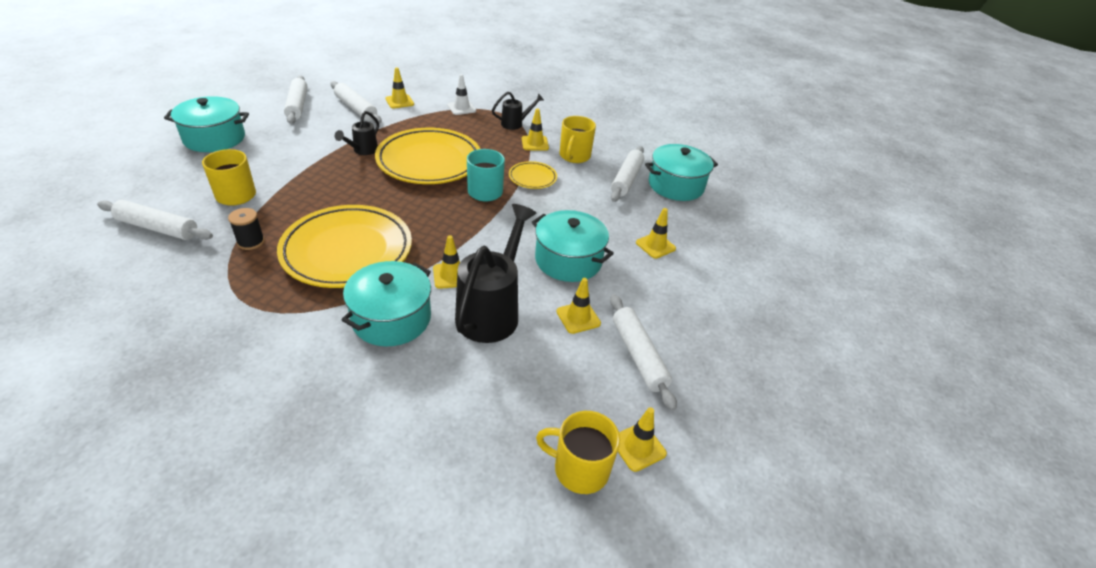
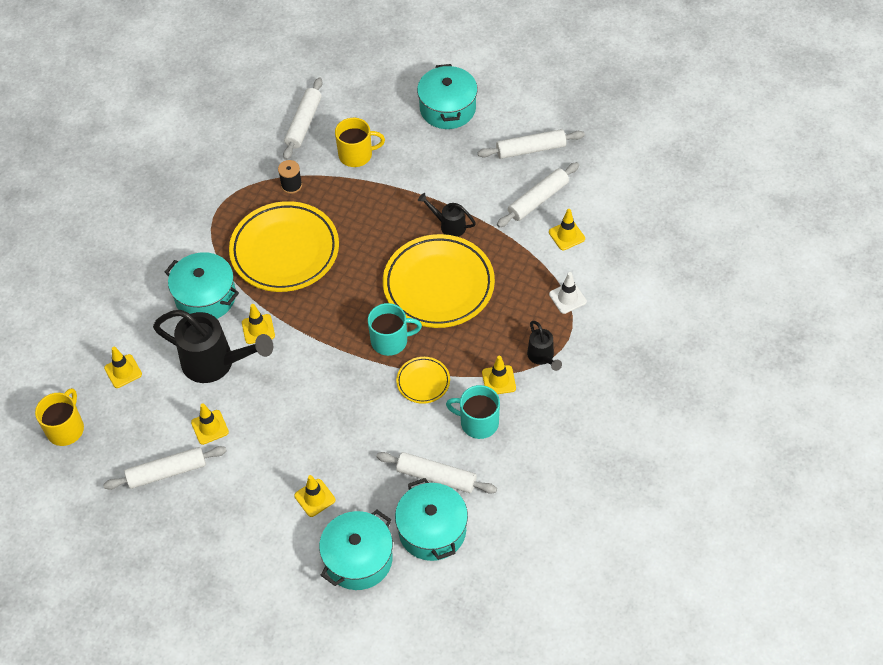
camera: 95 degrees right, 15 degrees up
(568, 260) = (285, 419): turquoise pot -> turquoise pot (358, 559)
(574, 156) = (478, 422): yellow mug -> turquoise mug
(638, 447) = (80, 466): yellow traffic cone -> yellow traffic cone (123, 371)

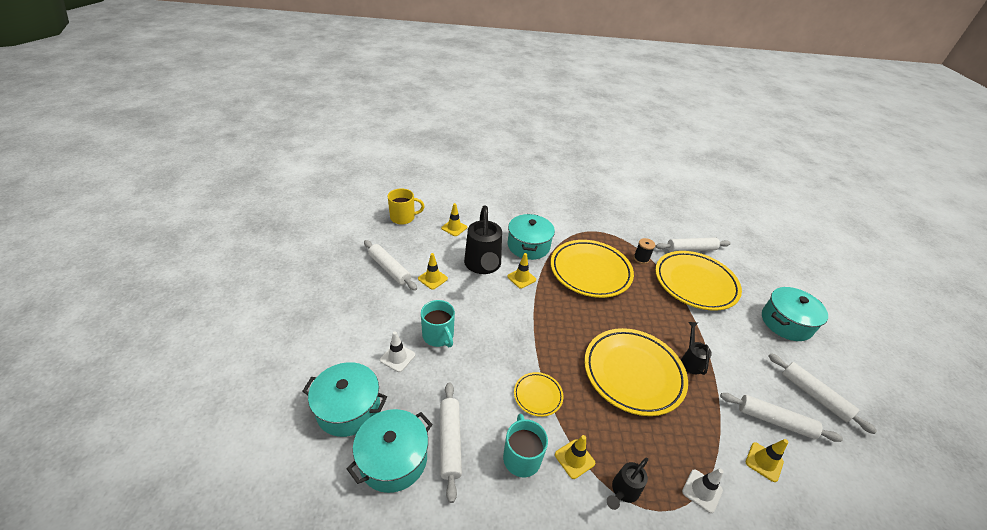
camera: 60 degrees right, 15 degrees down
(315, 498) = (397, 357): yellow traffic cone -> white traffic cone
(356, 155) = (695, 283): yellow mug -> yellow plate
(390, 341) = (561, 358): turquoise mug -> turquoise mug (438, 336)

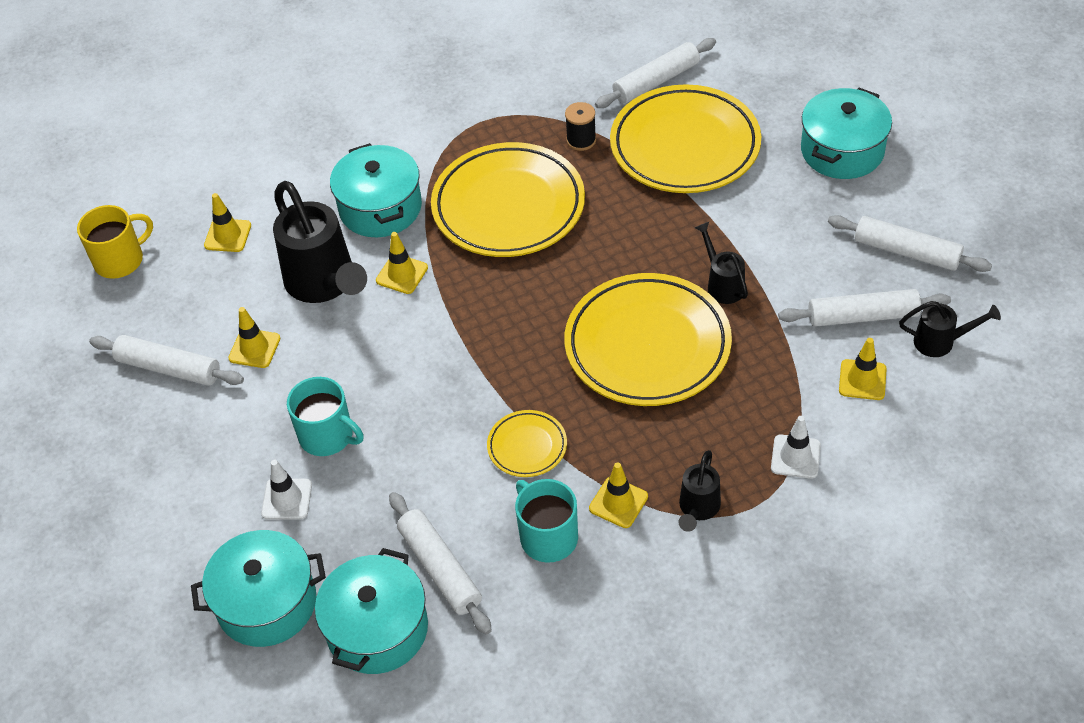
camera: 20 degrees left, 10 degrees up
(827, 464) = (941, 342): none -> black watering can

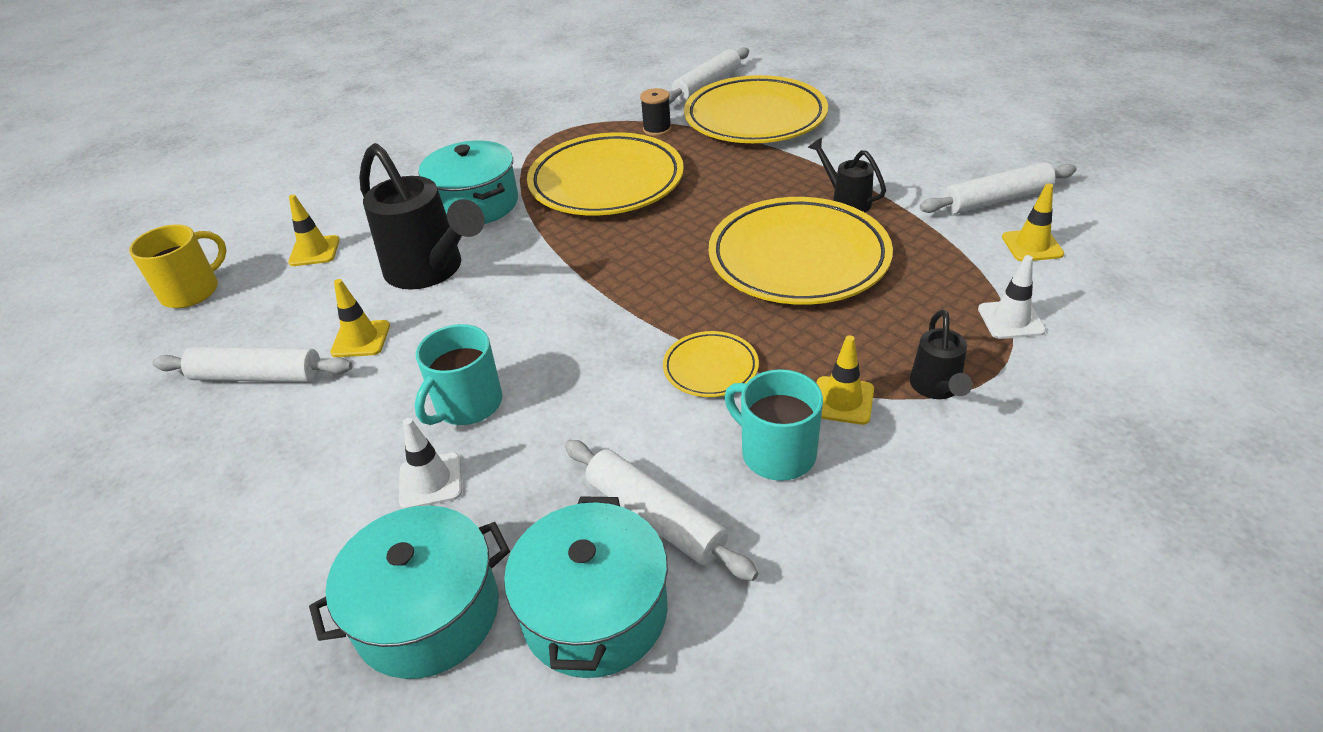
camera: 15 degrees left, 10 degrees down
(327, 436) = (467, 404): turquoise mug -> turquoise mug turned 105 degrees clockwise
(402, 274) = (514, 249): yellow traffic cone -> none
(842, 150) = (897, 99): turquoise pot -> none
(906, 252) = (1002, 151): white rolling pin -> none
(941, 342) = (1084, 205): black watering can -> none

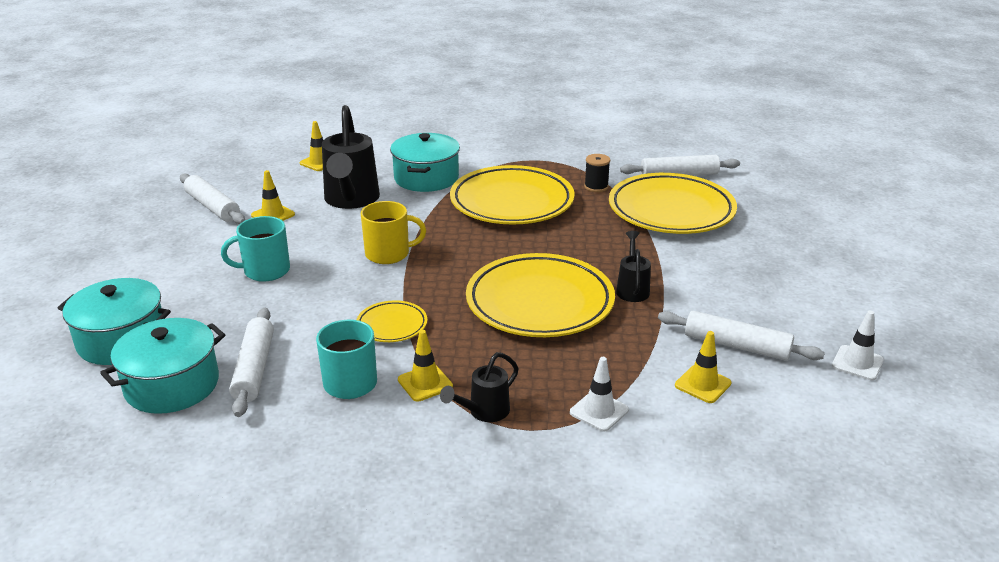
camera: 40 degrees right, 10 degrees down
(192, 291) = (246, 154): yellow mug -> yellow mug (388, 254)
(430, 481) = (202, 292): white traffic cone -> white traffic cone (857, 363)

